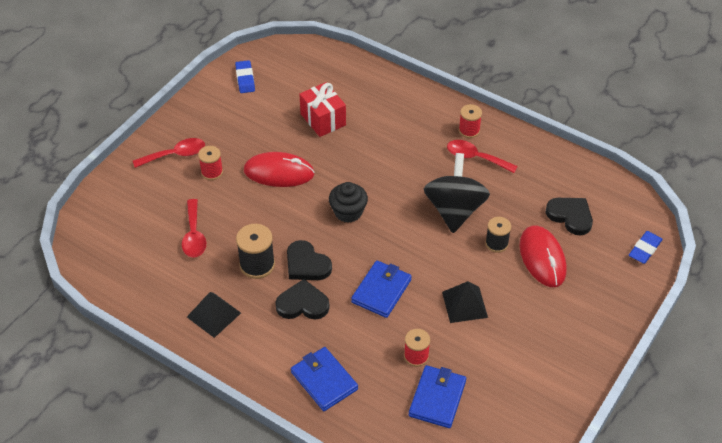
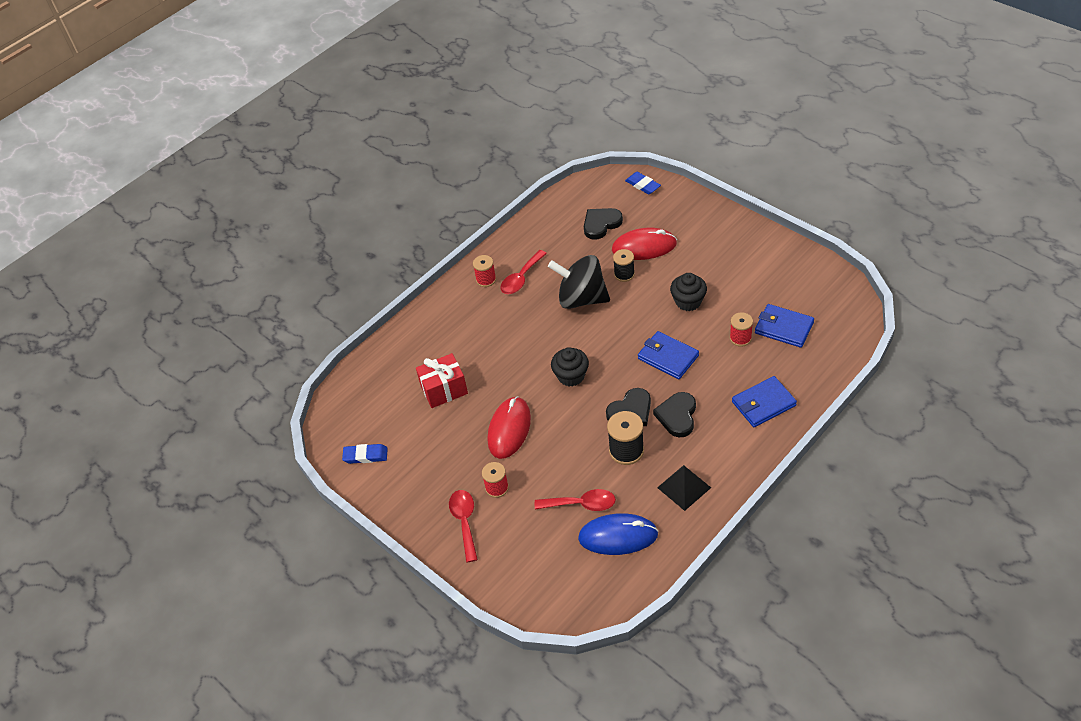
camera: 75 degrees left, 0 degrees up
(158, 266) = (618, 536): none -> blue mouse
(464, 304) = (688, 301): black pyramid -> black cupcake

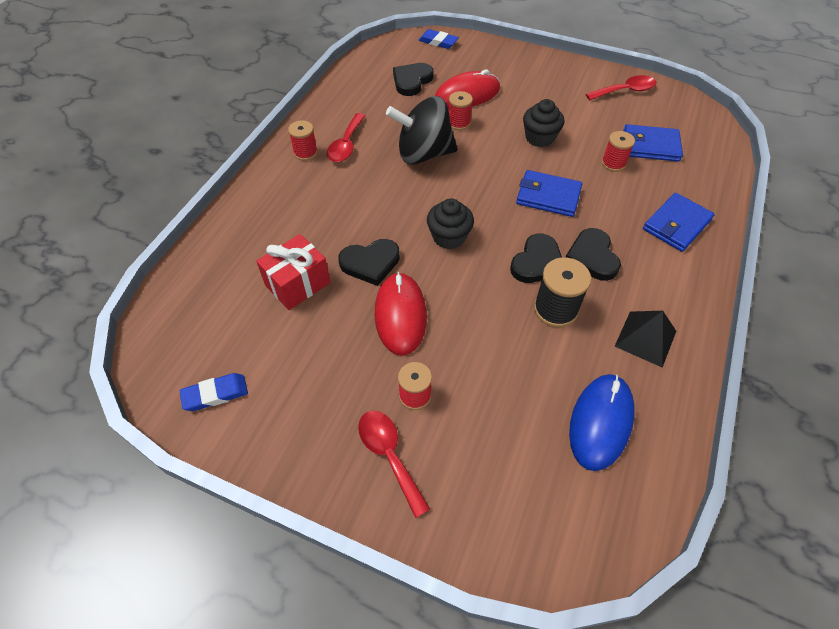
camera: 25 degrees left, 5 degrees up
(502, 385) = (370, 263): none -> black heart
(581, 504) = (534, 390): red spoon -> red spoon (625, 91)
(618, 536) = (600, 422): blue mouse -> blue mouse turned 45 degrees counterclockwise
(624, 274) = (459, 123): black spool -> red spool

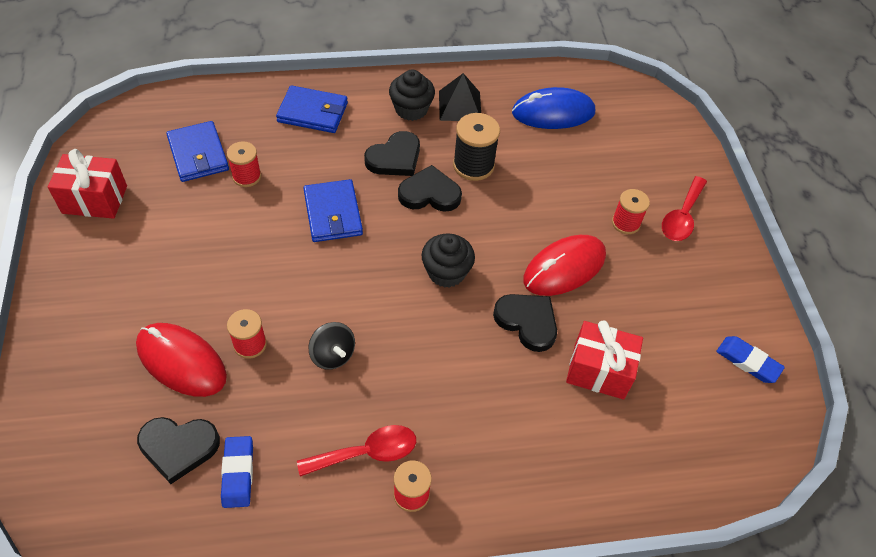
camera: 125 degrees left, 0 degrees up
(423, 154) = (332, 355): black spinning top -> black spinning top, size x0.51
(438, 42) = (47, 464): blue eraser -> blue eraser (238, 473)
(539, 138) = (236, 252): black cupcake -> black cupcake (411, 109)
(625, 91) = (95, 199): red spoon -> red gift

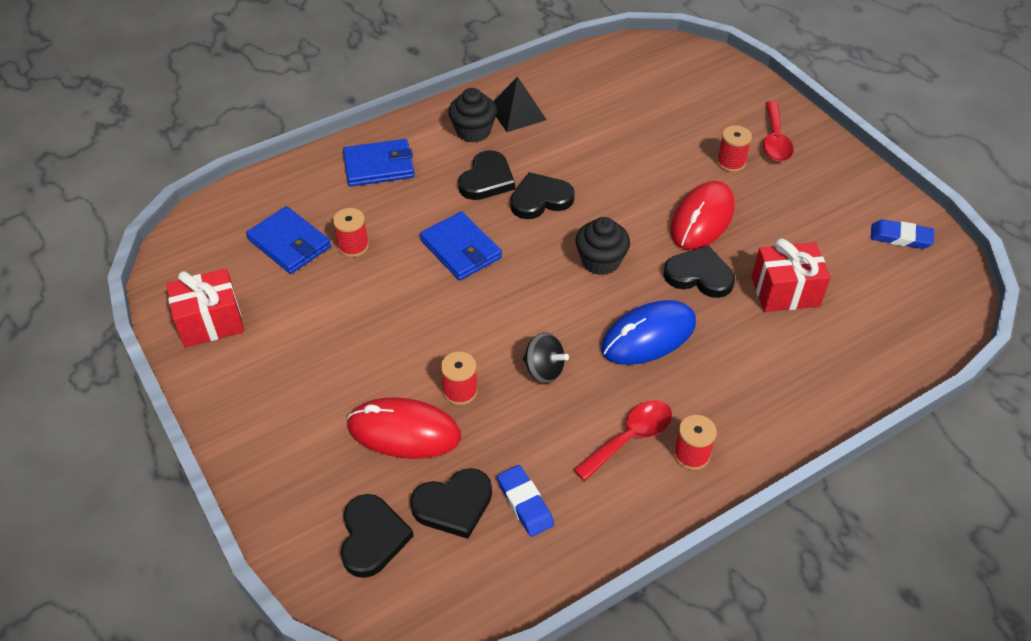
camera: 20 degrees left, 5 degrees down
(96, 446) = (372, 537): none -> black heart
(473, 165) = (564, 161): black spool -> none
(553, 113) = (607, 90): blue mouse -> blue mouse (648, 336)

